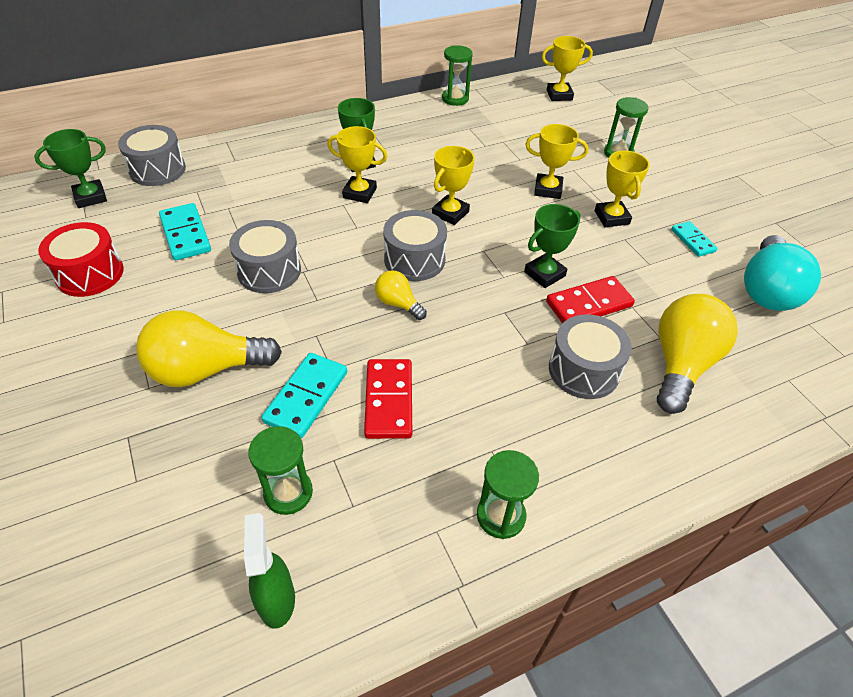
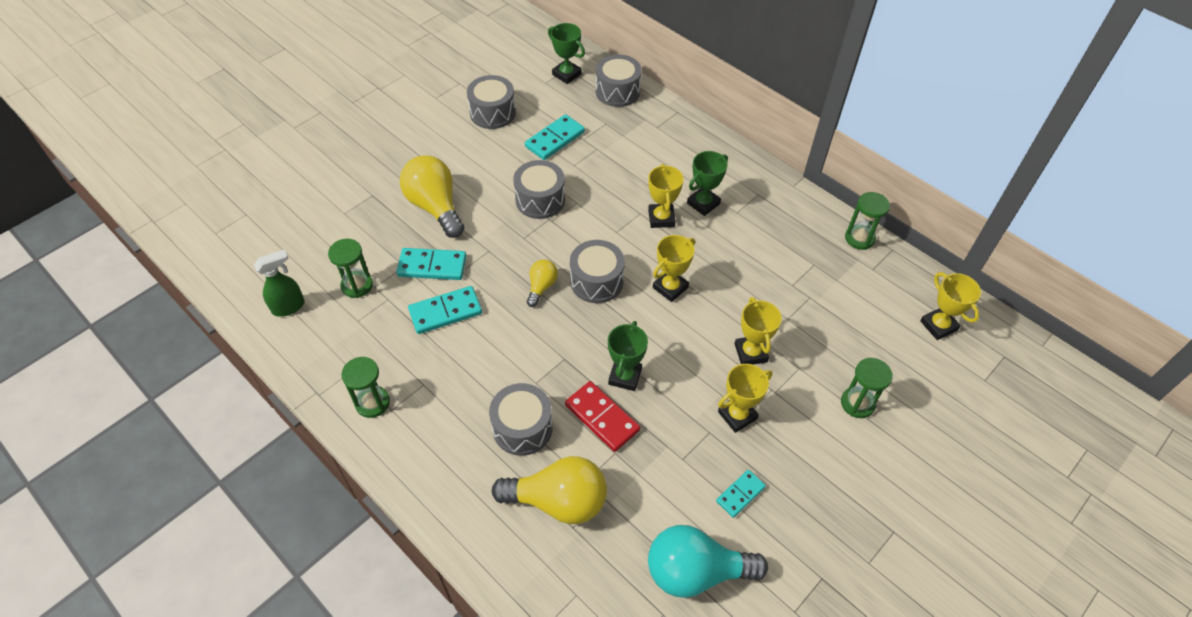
camera: 70 degrees right, 5 degrees up
(90, 274) = (492, 113): red drum -> grey drum
(389, 400) = (445, 312): red domino -> turquoise domino
(450, 213) = (670, 287): yellow trophy -> yellow trophy turned 60 degrees counterclockwise
(544, 274) = (625, 376): green trophy -> green trophy turned 75 degrees clockwise

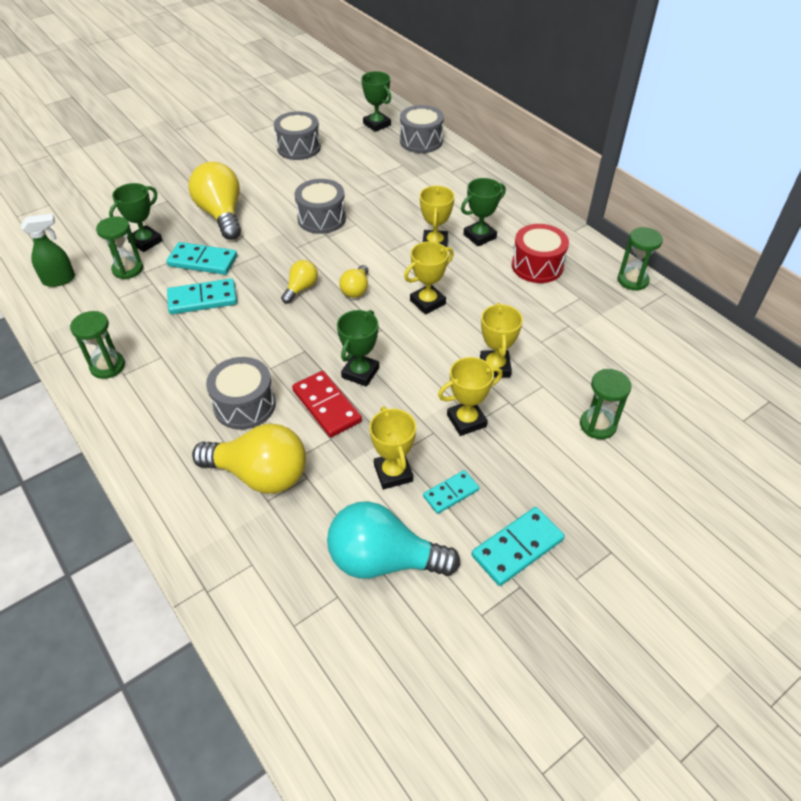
camera: 10 degrees right, 5 degrees down
(365, 249) = (145, 242): none -> green trophy
(555, 139) = (350, 173): turquoise domino -> turquoise domino (517, 547)
(596, 281) = (356, 289): grey drum -> yellow light bulb
(766, 232) = (537, 266): none -> red drum
(938, 326) = (701, 365): yellow trophy -> yellow trophy (393, 473)

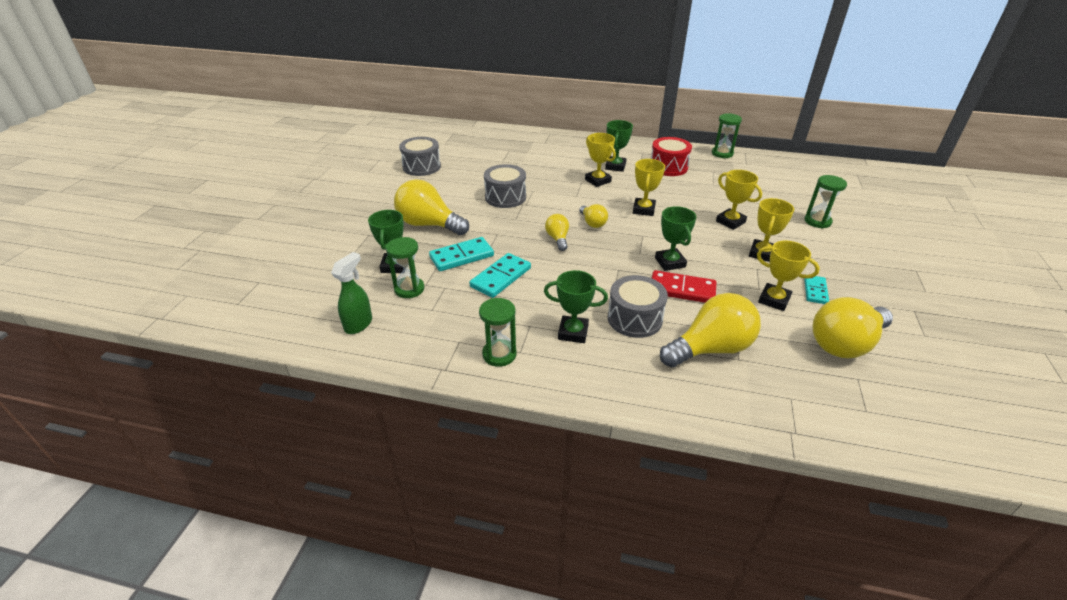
camera: 40 degrees left, 10 degrees down
(376, 124) = (456, 136): green trophy -> green trophy (573, 332)
(383, 560) = (844, 344): turquoise light bulb -> yellow light bulb
(421, 141) = (500, 135): grey drum -> none
(517, 547) = (883, 295): turquoise domino -> none

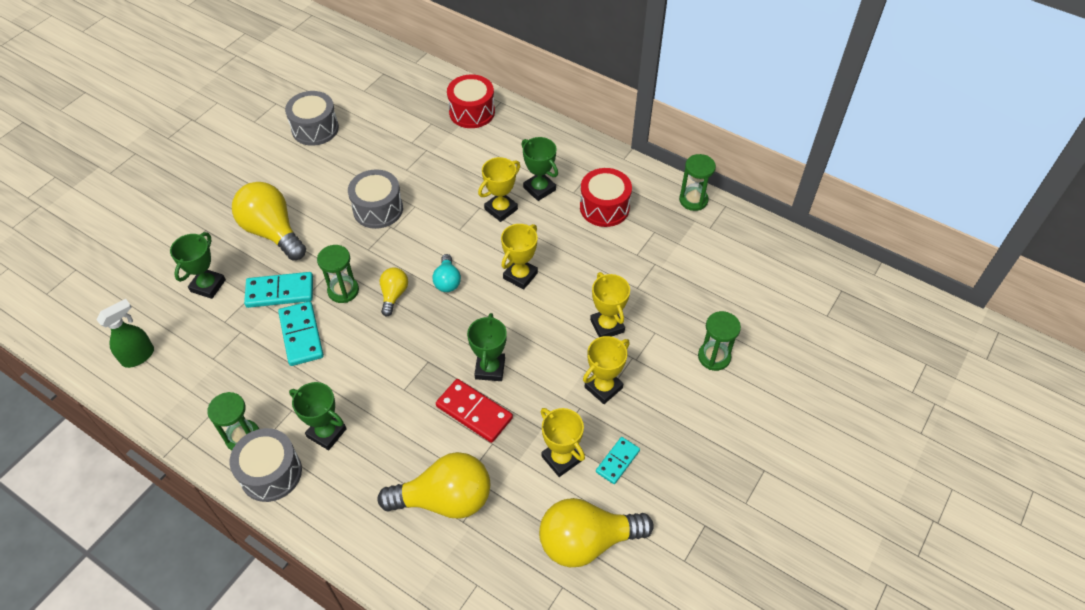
camera: 20 degrees right, 15 degrees up
(409, 289) = (206, 323): green hourglass -> green hourglass (343, 291)
(501, 277) = (301, 335): turquoise domino -> turquoise domino turned 75 degrees counterclockwise
(534, 140) = (472, 112): none -> red drum
(592, 223) = (447, 281): yellow light bulb -> turquoise light bulb
(598, 180) = (501, 209): yellow trophy -> yellow trophy turned 60 degrees clockwise
(615, 166) = (539, 189): green trophy -> green trophy turned 75 degrees counterclockwise
(634, 319) = (398, 435): grey drum -> grey drum (271, 473)

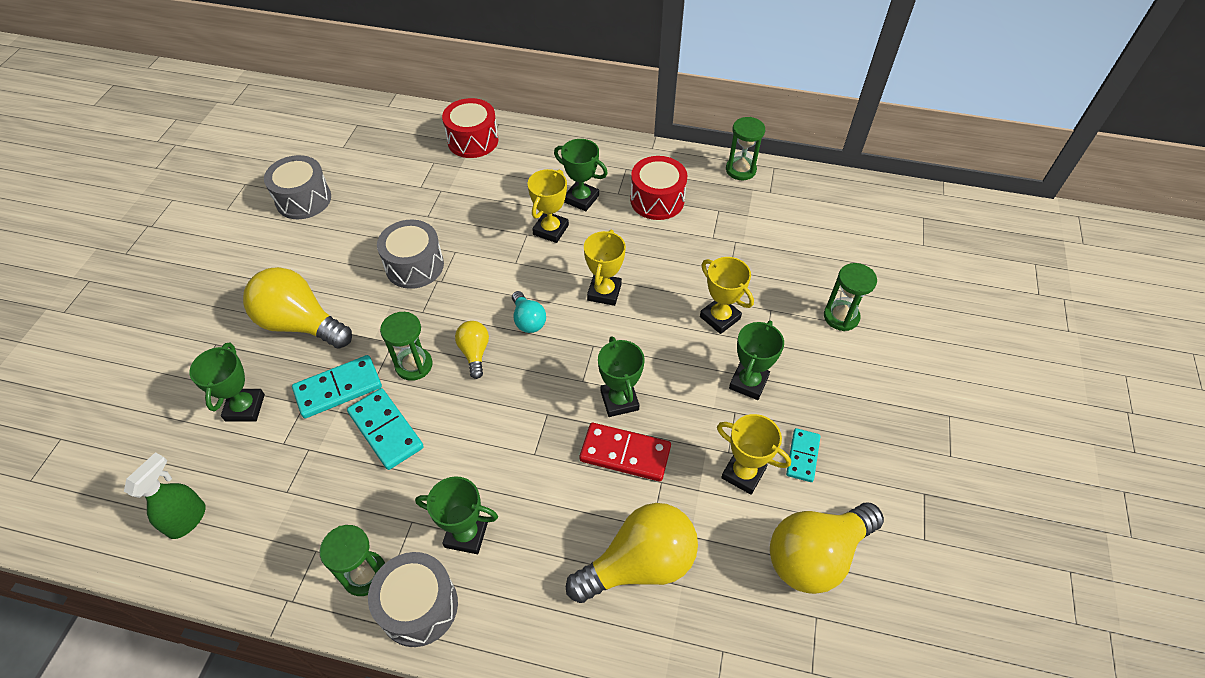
camera: 20 degrees left, 0 degrees up
(603, 387) = (748, 382): yellow trophy -> green trophy

